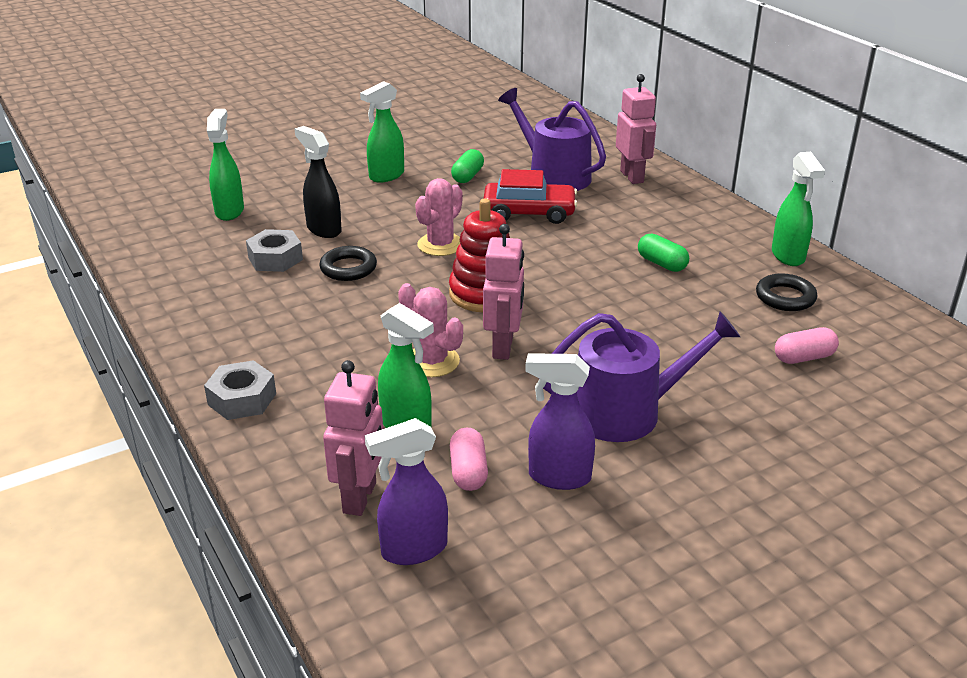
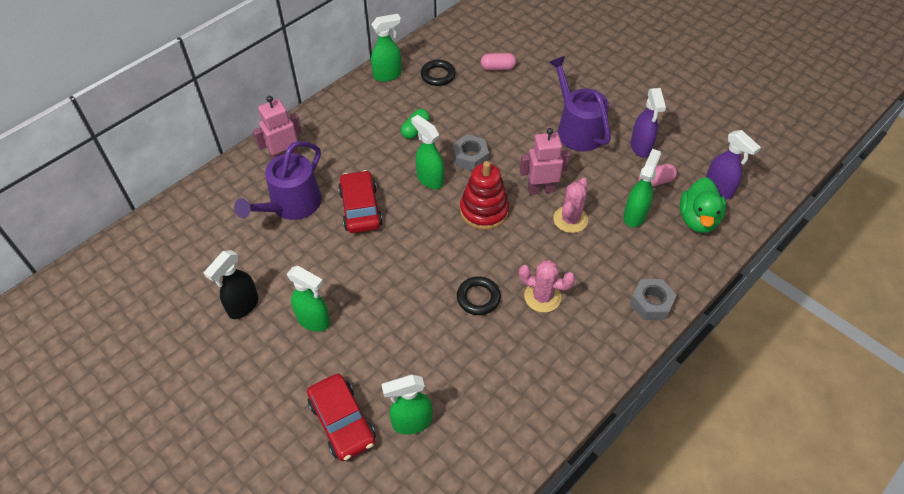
camera: 105 degrees left, 20 degrees up
(261, 180) = (342, 422): none -> red car
(275, 258) = (480, 352): grey nut -> grey nut (470, 157)
(323, 229) = (424, 335): black spray bottle -> black spray bottle (243, 306)
(360, 498) = (697, 219): pink robot -> green duck
(440, 245) = (426, 250): pink cactus -> pink cactus (542, 297)
(467, 176) = (303, 261): green capsule -> none
(560, 262) = (429, 179): none -> green spray bottle
(803, 357) = (498, 68): pink capsule -> pink capsule turned 60 degrees counterclockwise

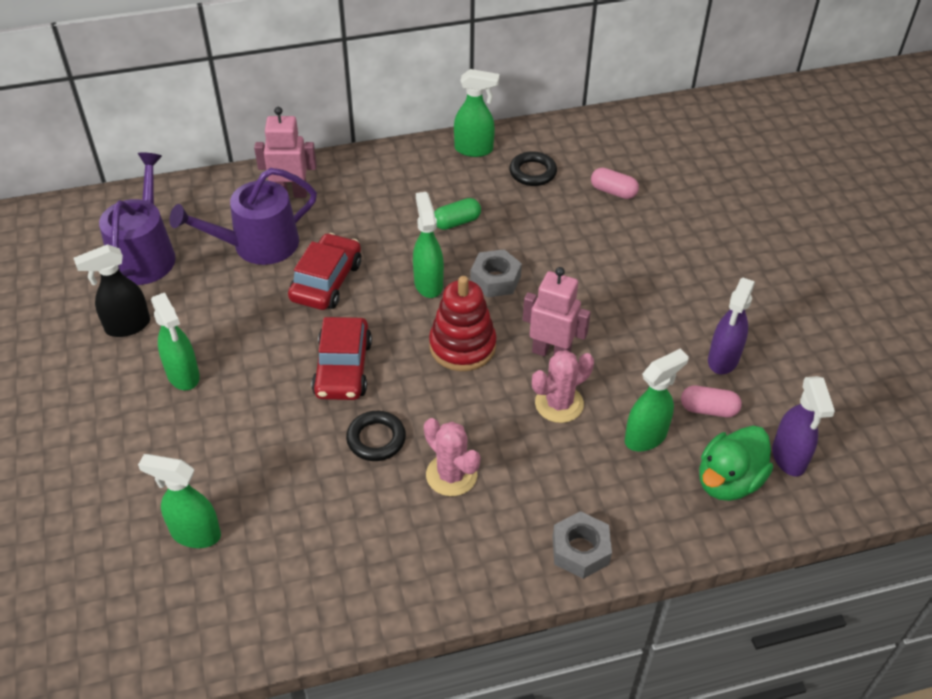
camera: 30 degrees right, 5 degrees down
(342, 422) = (127, 494): red car -> red car (343, 368)
(577, 129) = (655, 303): purple watering can -> purple watering can (145, 254)

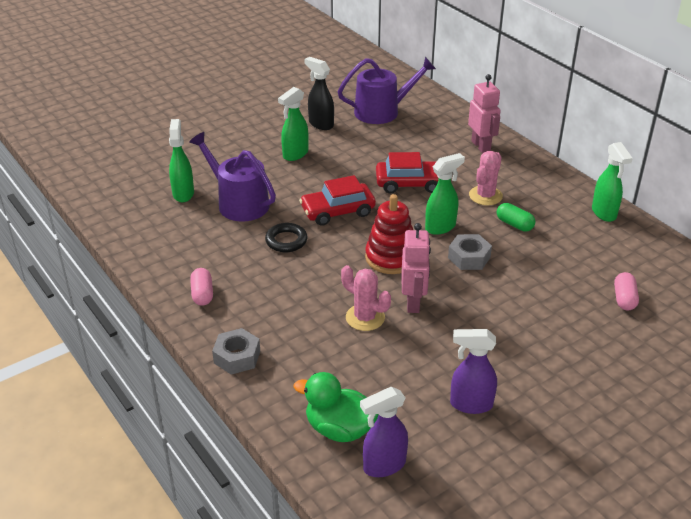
camera: 70 degrees right, 10 degrees down
(257, 245) = (422, 148): purple watering can -> purple watering can (238, 203)
(451, 475) = (273, 281): pink cactus -> pink cactus (485, 196)
(532, 172) = (606, 249): black ring -> none
(646, 437) = (359, 372): green spray bottle -> none
(708, 409) = (408, 404): pink capsule -> pink capsule (202, 294)

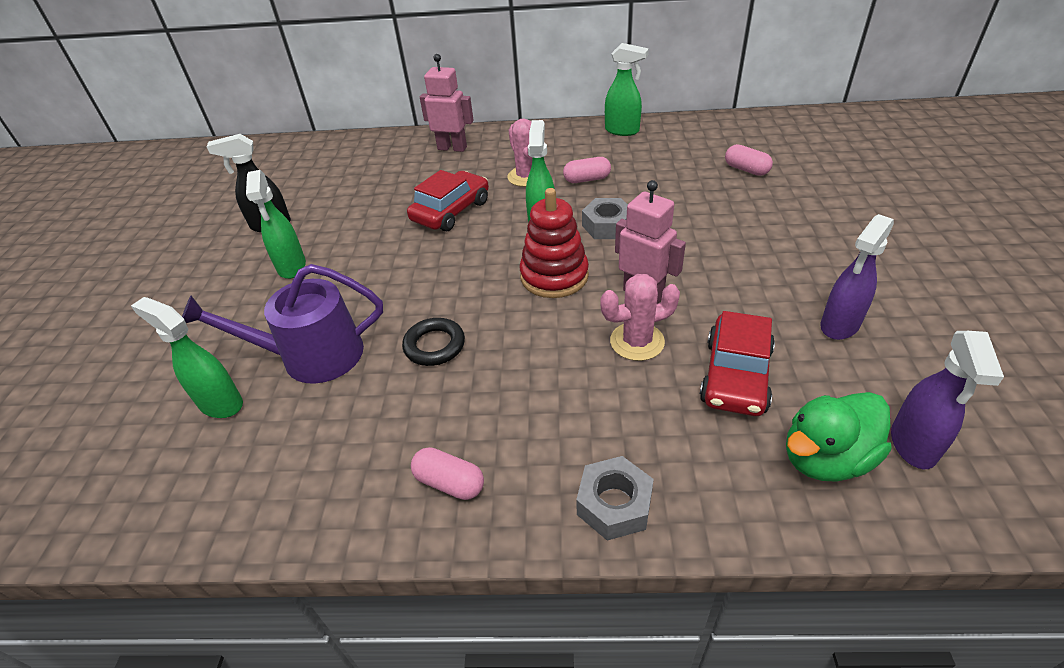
camera: 50 degrees left, 5 degrees up
(338, 211) = (432, 280): red car -> red car (735, 376)
(382, 111) = (315, 178): purple watering can -> none
(514, 224) = (587, 179): green capsule -> pink capsule

